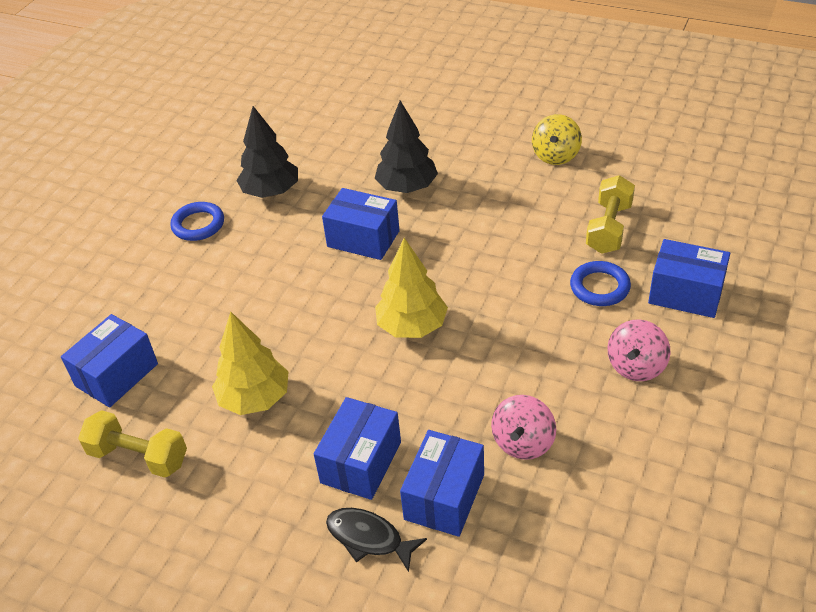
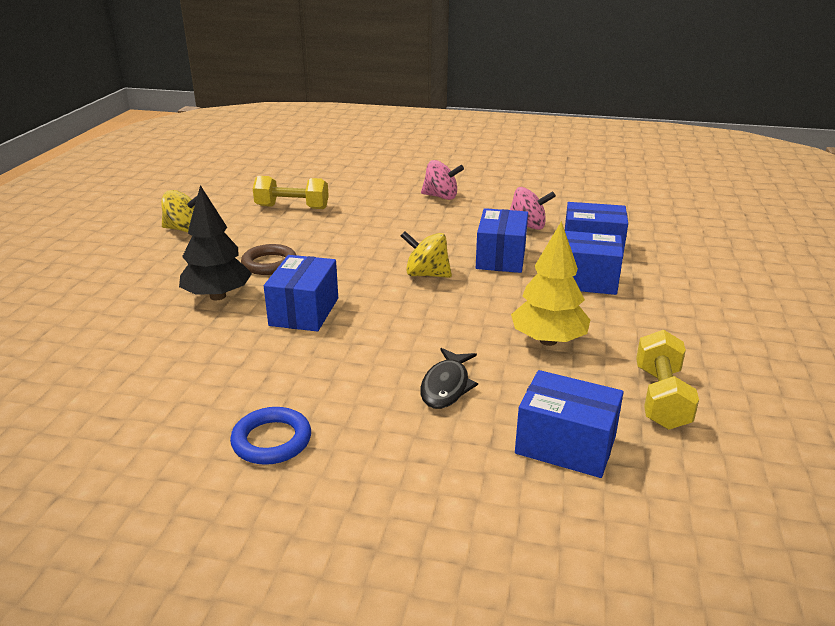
camera: 105 degrees left, 15 degrees down
(271, 192) = (206, 388): black tree -> none
(369, 538) = (648, 270): black fish -> black fish (446, 386)
(412, 326) = (426, 274): yellow tree -> yellow spinning top
(463, 215) = (269, 264): none -> brown ring
(599, 287) = (363, 208): blue ring -> none
(685, 294) = (365, 184): blue box -> blue box (501, 258)

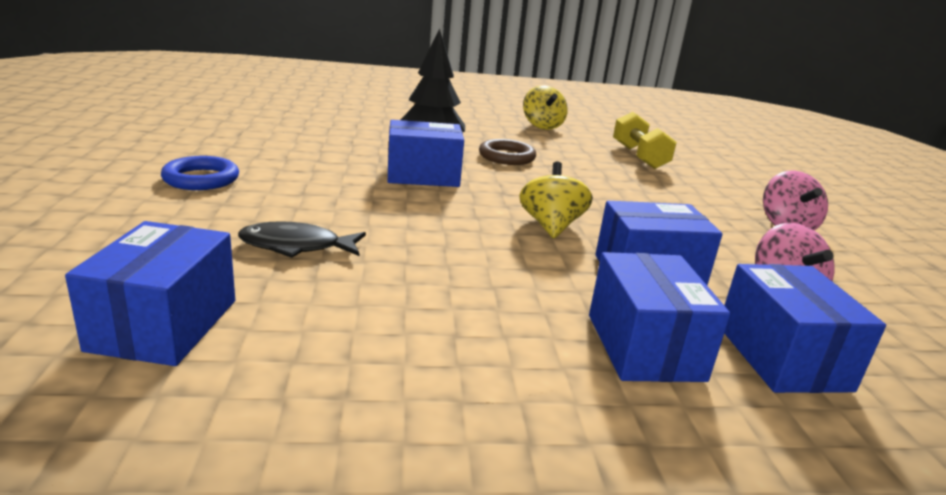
camera: 70 degrees right, 5 degrees down
(548, 340) = (427, 311): yellow tree -> none
(661, 397) = (285, 421): yellow dumbbell -> none

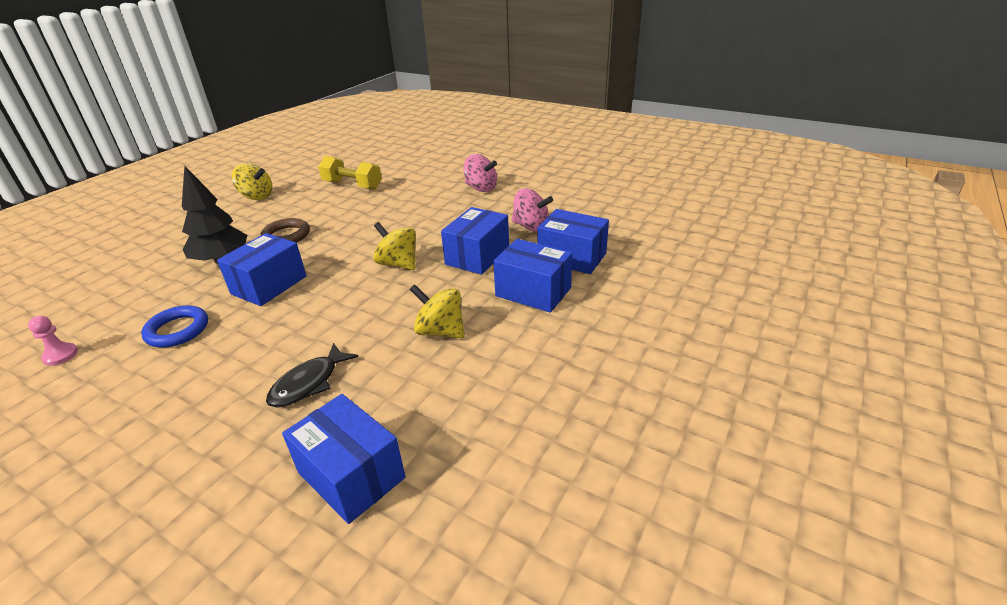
camera: 50 degrees left, 10 degrees up
(201, 179) = (126, 407): blue ring -> blue ring (177, 330)
(245, 136) = (60, 355): none -> pink pawn
(466, 297) = (440, 331): none -> yellow spinning top

